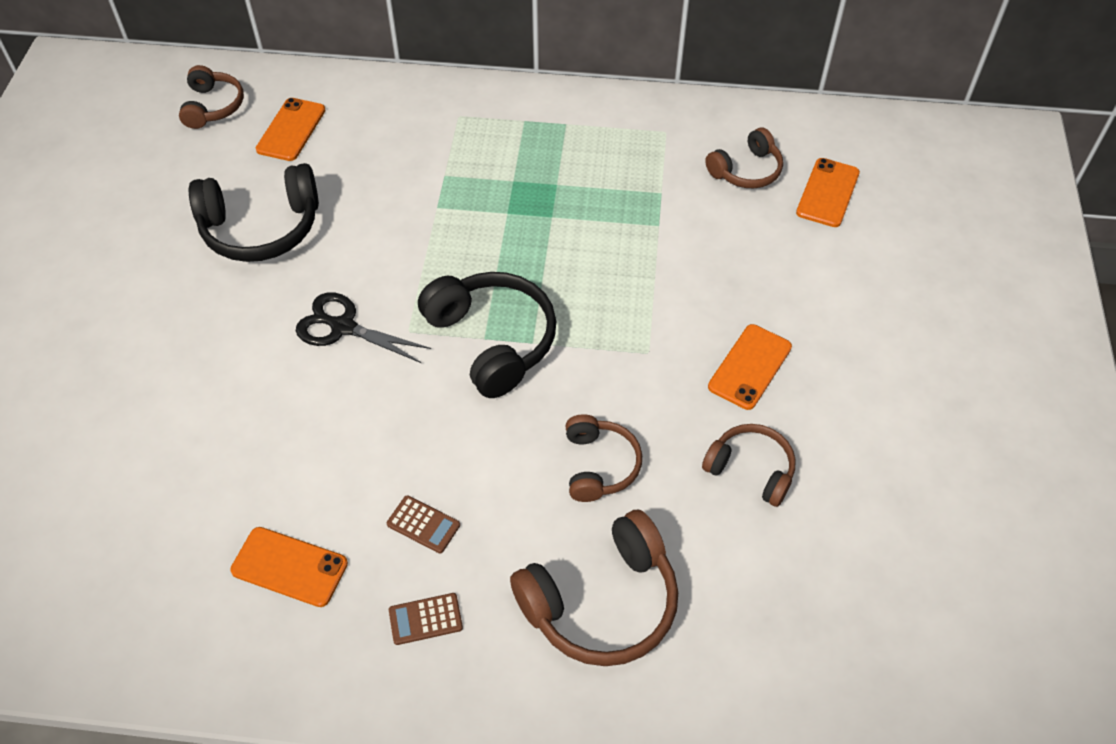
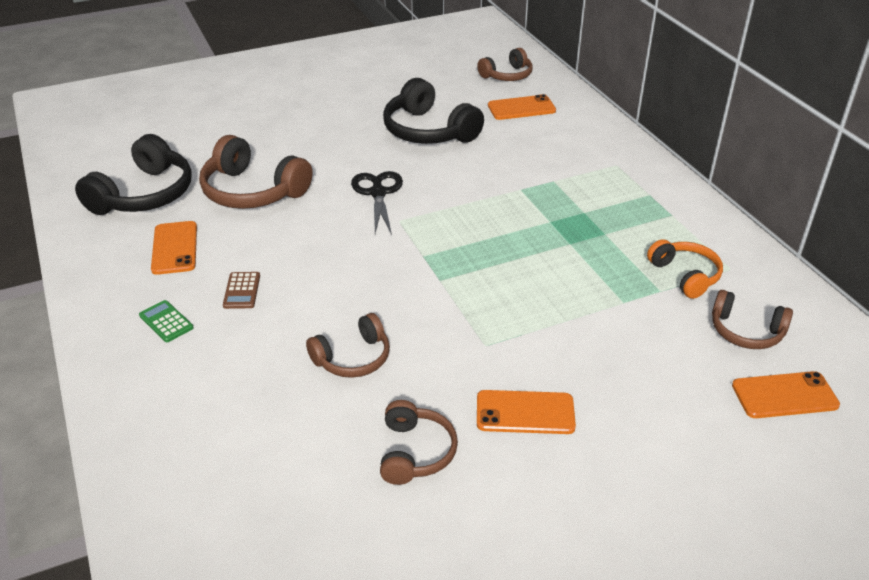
camera: 60 degrees right, 15 degrees down
(425, 619) = (166, 322): brown calculator -> green calculator
(492, 341) = (424, 260): black headphones -> black headphones (144, 194)
(601, 602) = (228, 406): brown headphones -> brown headphones (253, 191)
(653, 165) = (685, 275): none -> orange headphones

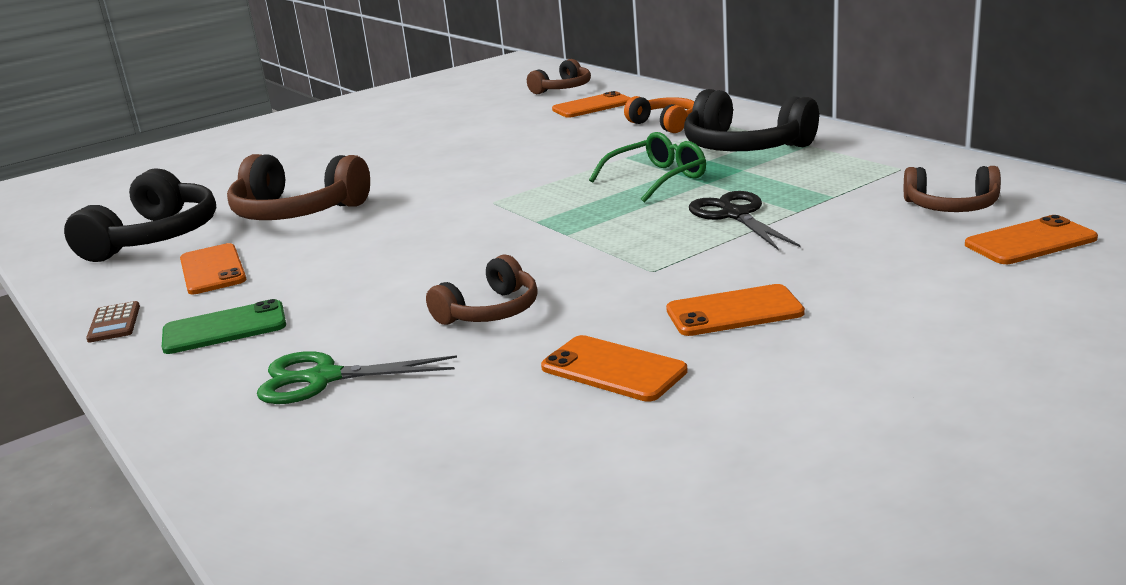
camera: 10 degrees left, 15 degrees down
(166, 322) = (224, 328): green calculator -> green phone
(217, 400) = (324, 378): none -> green scissors
(242, 291) = (317, 286): brown calculator -> brown calculator (114, 323)
(378, 193) = (456, 187): black scissors -> black scissors (735, 215)
(415, 452) = (613, 369): brown headphones -> orange phone
(429, 131) = (493, 137): black headphones -> black headphones (745, 147)
(534, 226) = (657, 179): none -> green glasses
(685, 275) = (854, 181): orange headphones -> orange headphones (664, 124)

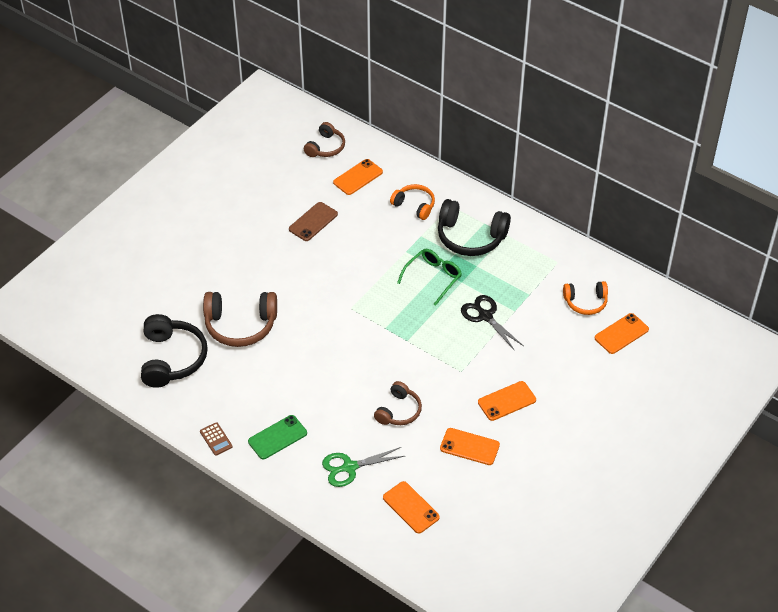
camera: 20 degrees left, 25 degrees up
(213, 270) = (233, 388): orange phone -> orange phone (411, 507)
(497, 135) = (313, 222): none -> brown phone
(951, 206) = (585, 302): brown headphones -> orange headphones

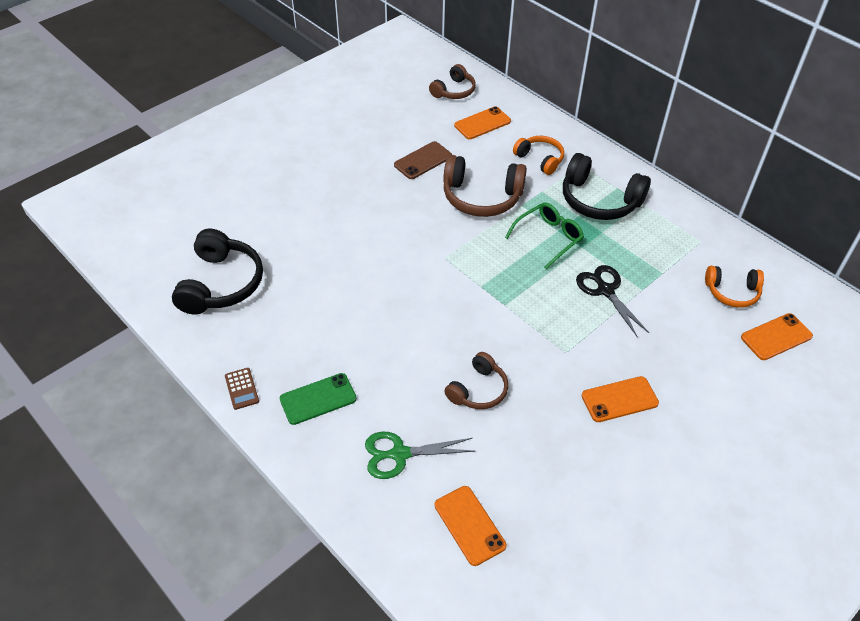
camera: 10 degrees right, 0 degrees up
(240, 325) = (311, 258): brown headphones -> brown headphones (481, 197)
(469, 447) = (562, 453): orange phone -> none

